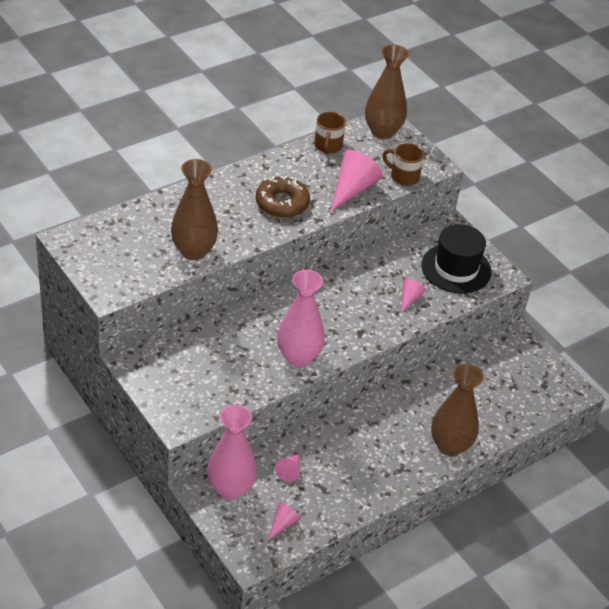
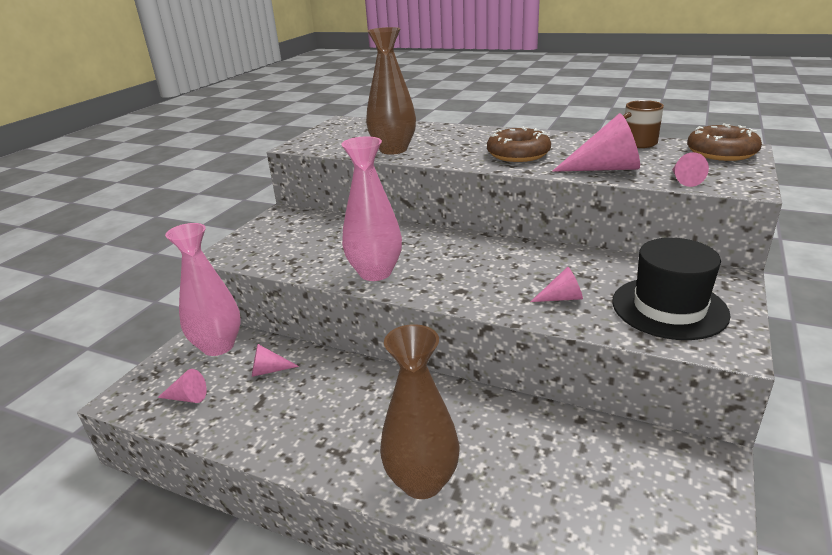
camera: 65 degrees right, 15 degrees down
(382, 132) = (721, 152): brown vase -> brown donut
(403, 176) = (684, 180): brown mug -> pink cone

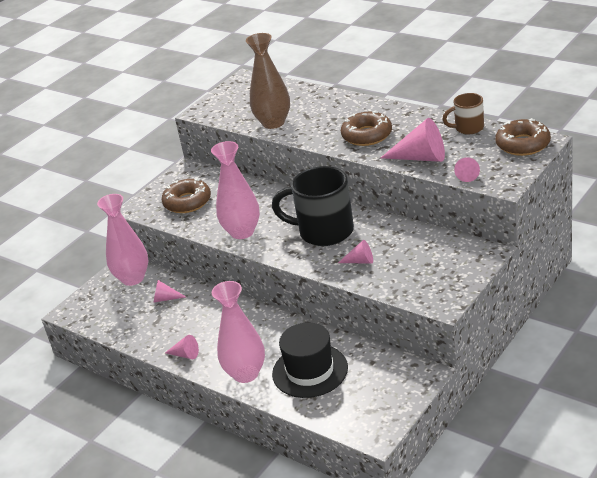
camera: 15 degrees right, 5 degrees up
(187, 397) = (111, 314): pink cone -> pink cone (185, 354)
(290, 244) = (187, 202): none -> brown donut
(422, 481) = (246, 373): brown vase -> pink vase
(489, 266) = (324, 231): none -> black mug
(669, 308) = (426, 273): black hat -> black hat (310, 371)

